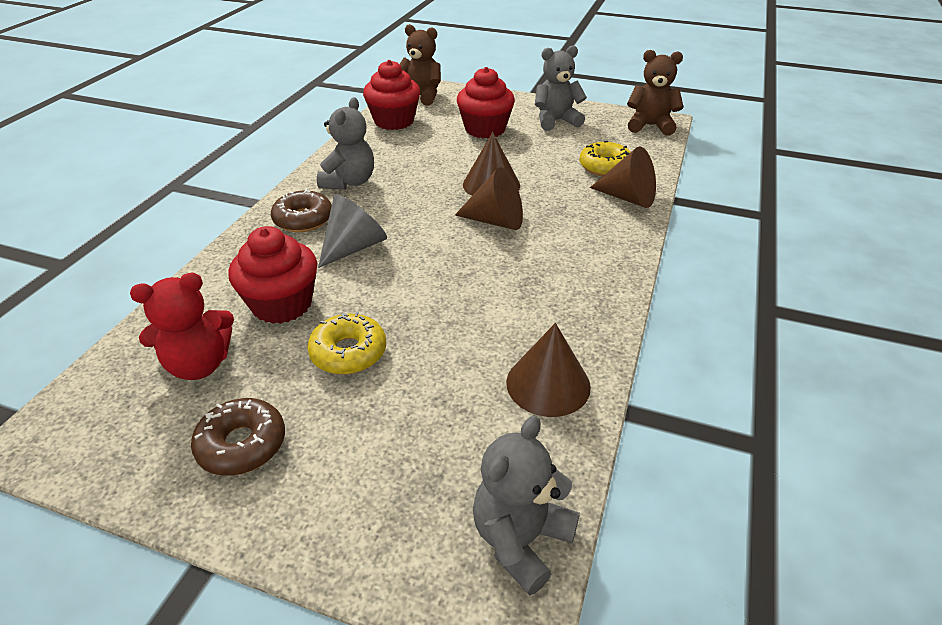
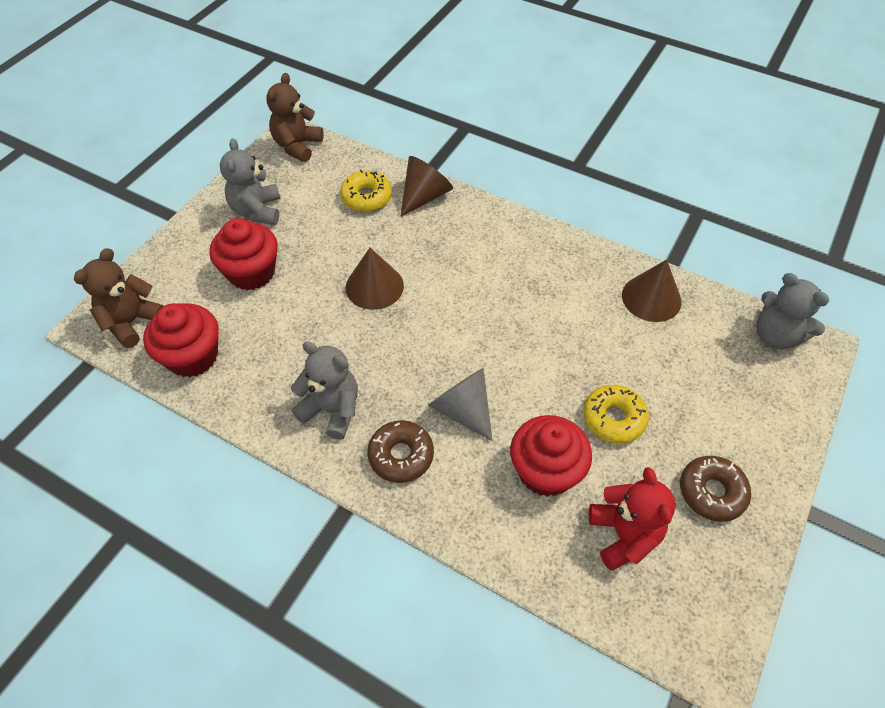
camera: 80 degrees left, 15 degrees up
(496, 221) = (441, 293): brown cone -> none

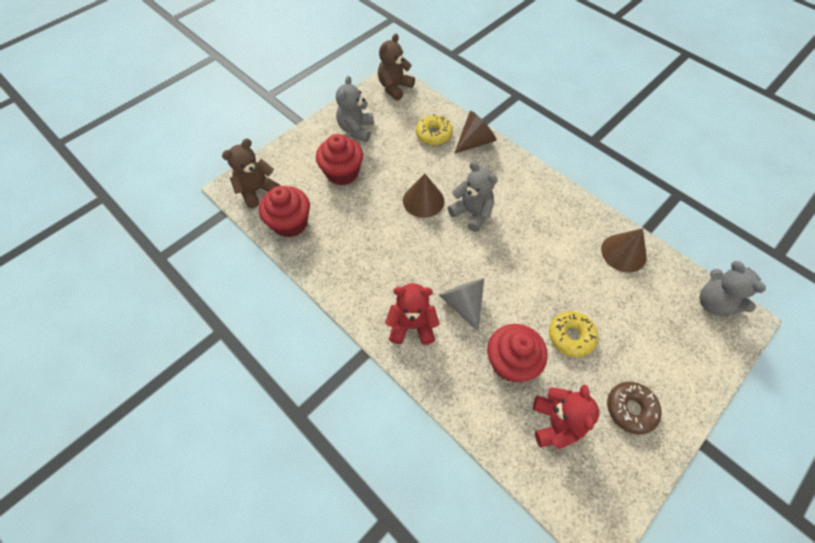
camera: 15 degrees right, 5 degrees up
(332, 410) = (373, 282): grey teddy bear -> grey teddy bear (472, 213)
(401, 455) = (412, 326): brown donut -> red teddy bear

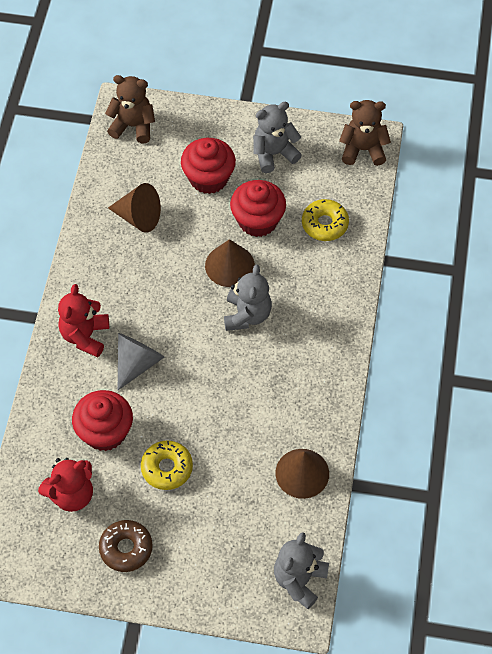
camera: 55 degrees right, 0 degrees up
(290, 223) = (118, 176): red cupcake -> red cupcake (258, 220)
(412, 326) = (85, 336): red teddy bear -> red teddy bear turned 135 degrees counterclockwise
(475, 142) = (346, 267): brown cone -> brown cone (138, 217)

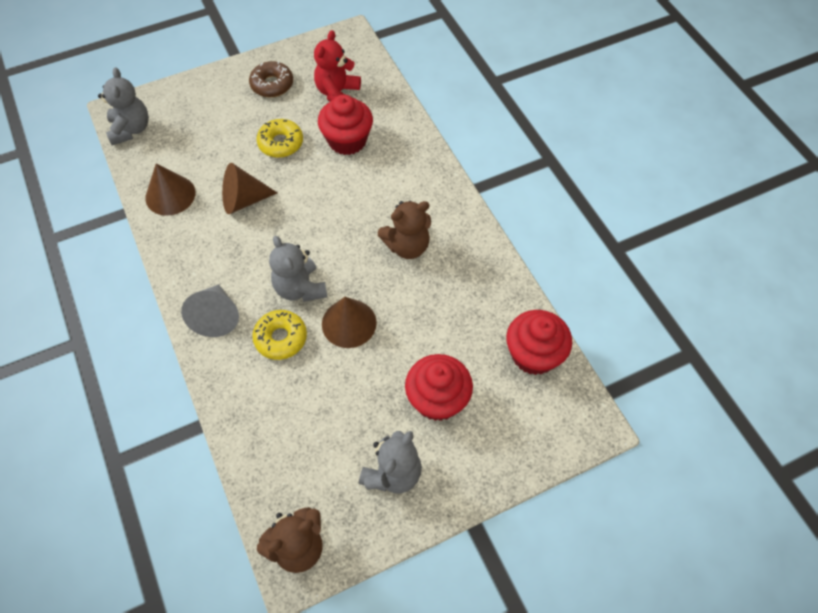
camera: 145 degrees right, 0 degrees up
(85, 336) = (423, 194): red teddy bear -> none
(133, 126) = (560, 408): brown teddy bear -> brown teddy bear (407, 246)
(137, 363) = (363, 198): grey cone -> grey cone (216, 316)
(138, 217) = (469, 317): brown cone -> brown cone (243, 200)
(258, 220) = (354, 384): red cupcake -> red cupcake (534, 354)
(324, 224) = (284, 423): yellow donut -> yellow donut (281, 338)

